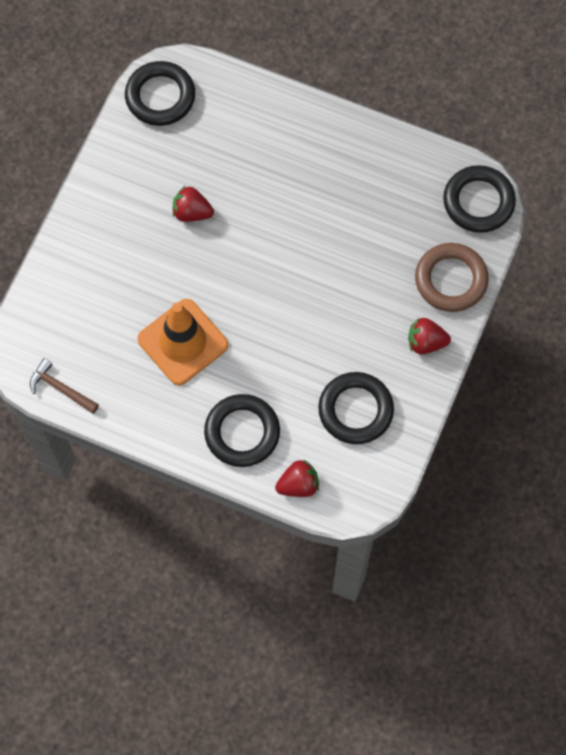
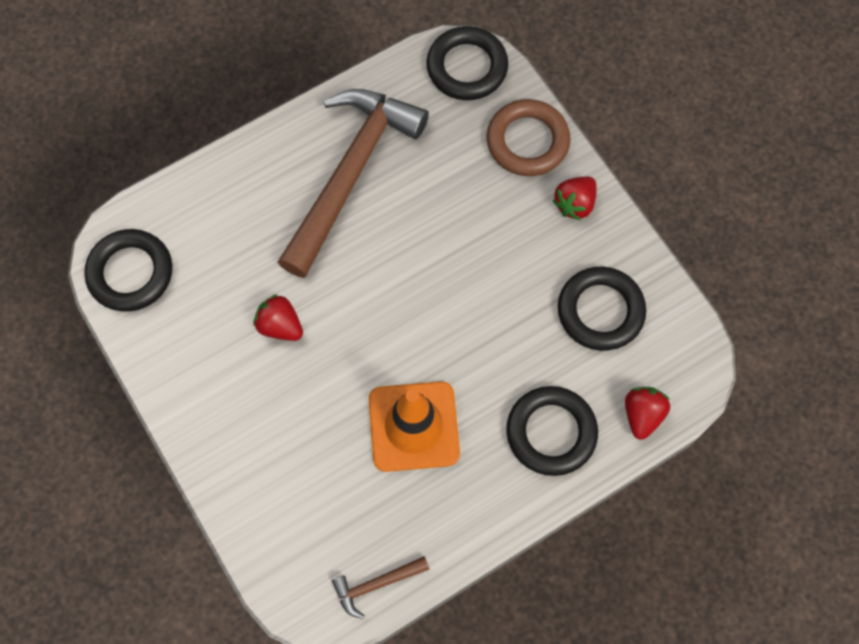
camera: 55 degrees left, 0 degrees up
(192, 212) = (280, 325): red strawberry -> red strawberry turned 75 degrees clockwise
(334, 181) = (350, 174): none -> brown hammer

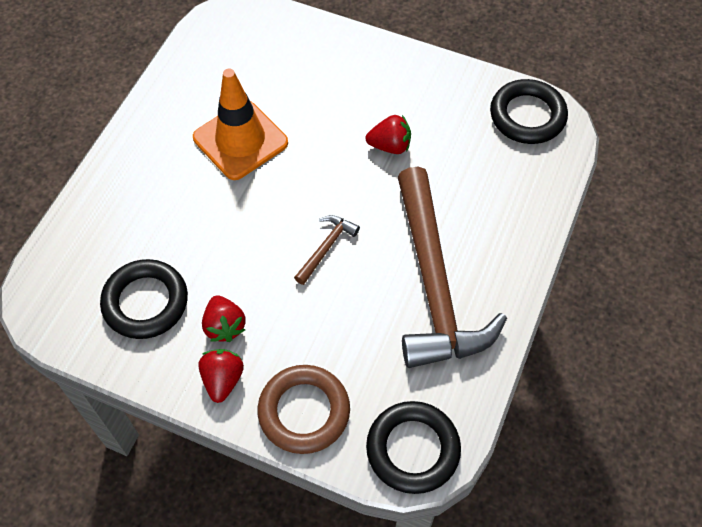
camera: 145 degrees right, 10 degrees down
(377, 584) = (199, 45): brown hammer -> brown hammer (326, 248)
(551, 432) = (134, 193): black ring -> none
(642, 415) = (67, 245): red strawberry -> red strawberry (224, 326)

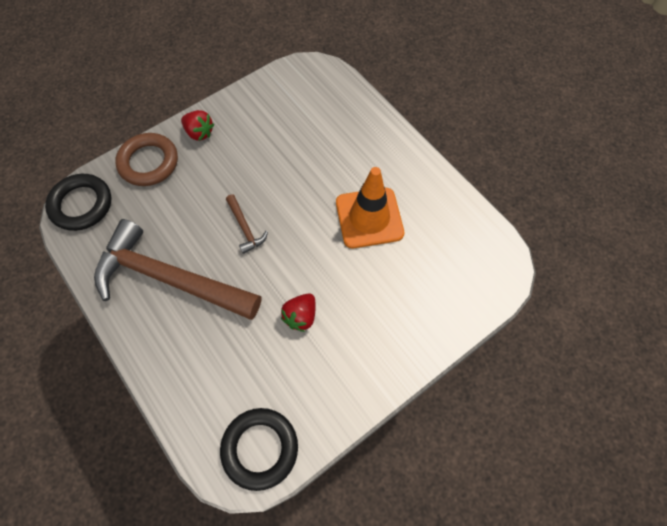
camera: 120 degrees right, 5 degrees up
(145, 302) = (277, 116): black ring -> none
(224, 326) = (232, 147): red strawberry -> none

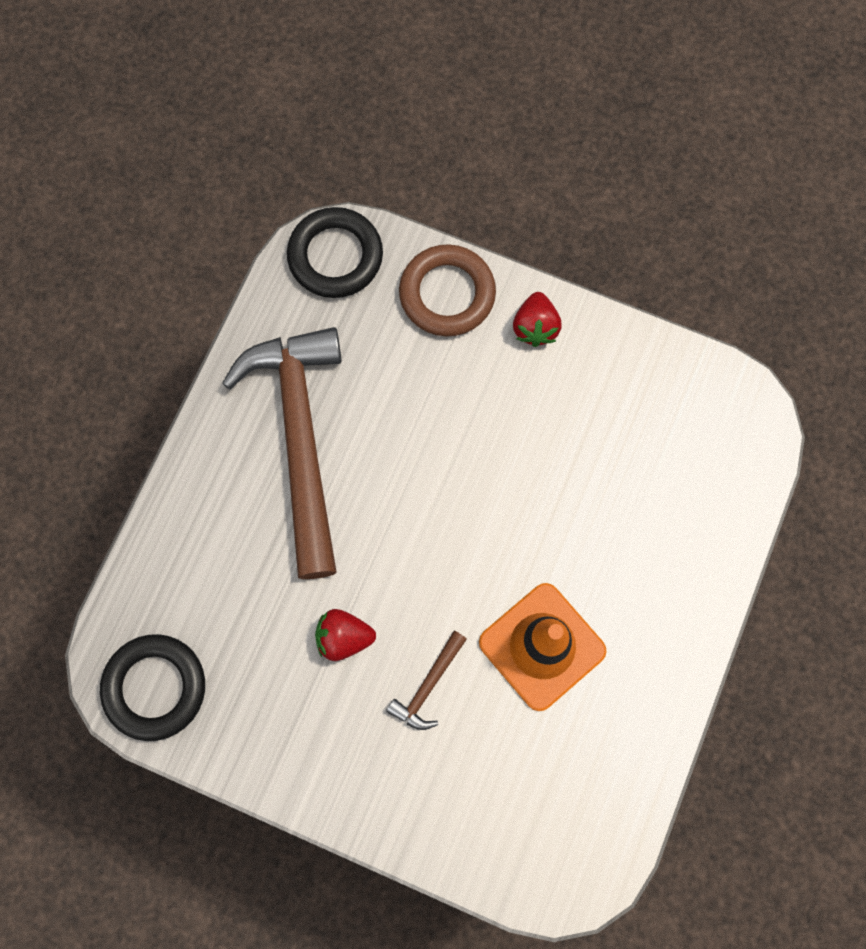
camera: 60 degrees right, 10 degrees up
(245, 227) = (426, 486): brown hammer -> brown hammer (428, 685)

